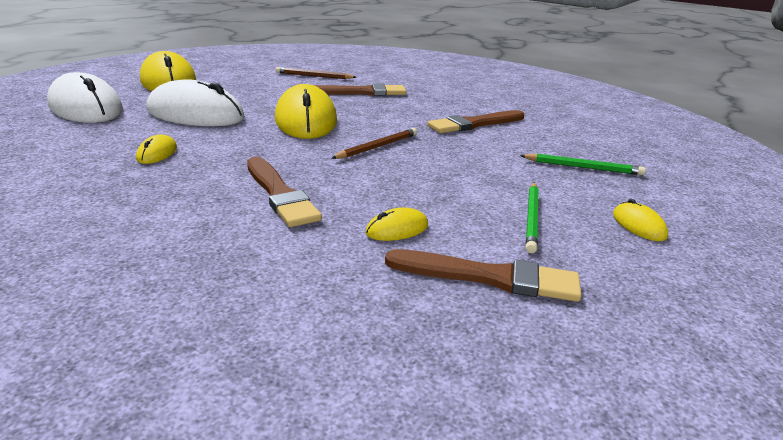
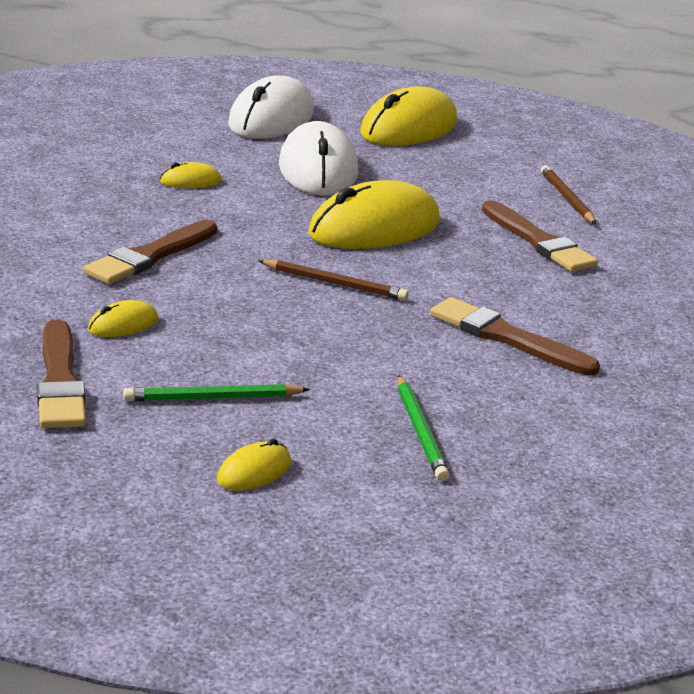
camera: 65 degrees right, 0 degrees up
(397, 229) = (123, 324): yellow mouse -> yellow mouse turned 75 degrees counterclockwise

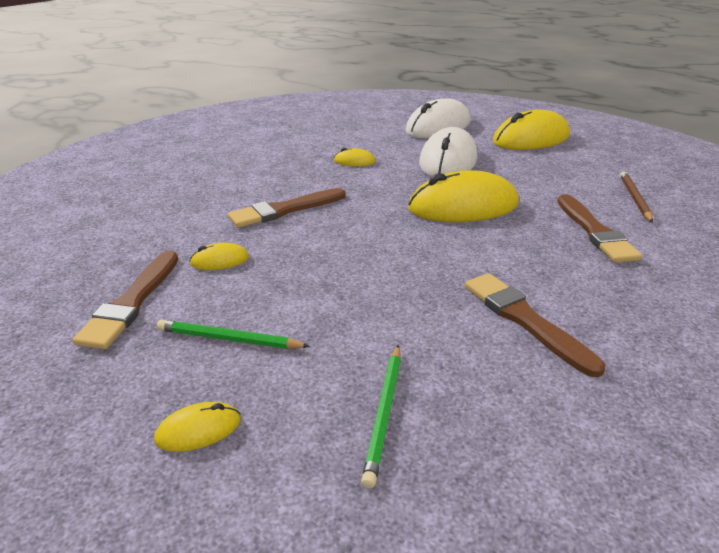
camera: 25 degrees right, 5 degrees up
(334, 283) = (403, 247): brown pencil -> none

